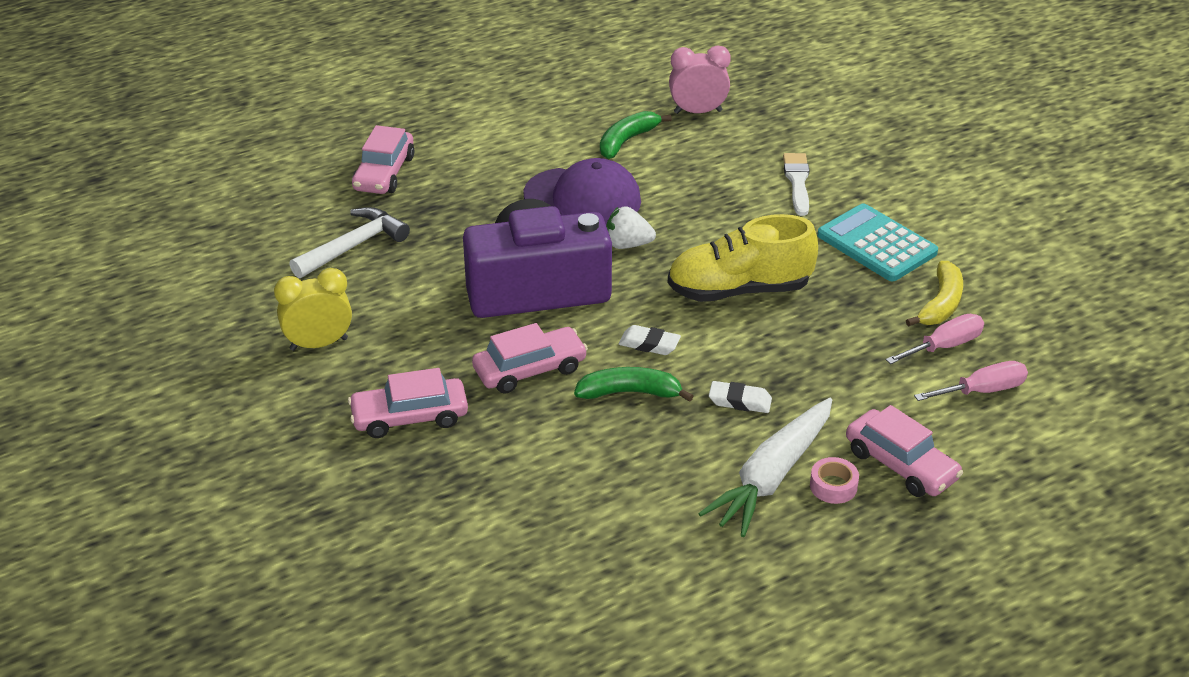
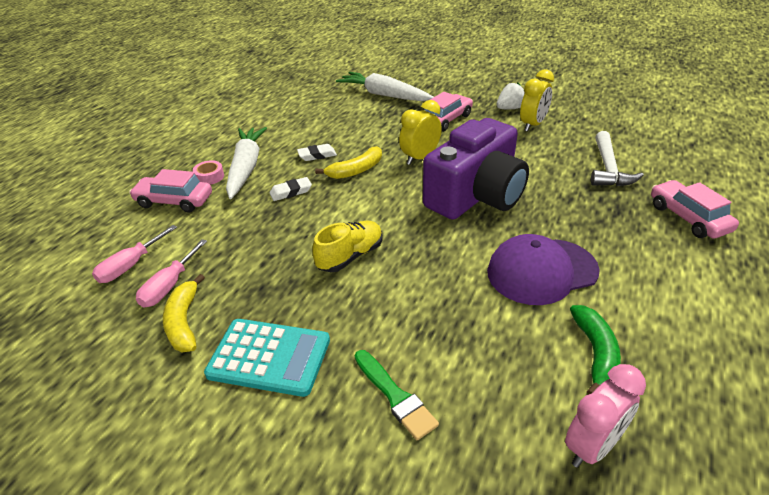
camera: 145 degrees right, 0 degrees up
(421, 531) = (384, 95): none -> white carrot
(530, 369) = (420, 158): pink car -> yellow clock
(627, 244) = (461, 251): white strawberry -> white strawberry (510, 108)
(630, 392) = (356, 170): green banana -> yellow banana
(649, 344) = (372, 197): white eraser -> white eraser (317, 155)
(739, 290) = (350, 256): yellow shoe -> yellow shoe, size x0.66
(797, 182) = (395, 396): white brush -> green brush

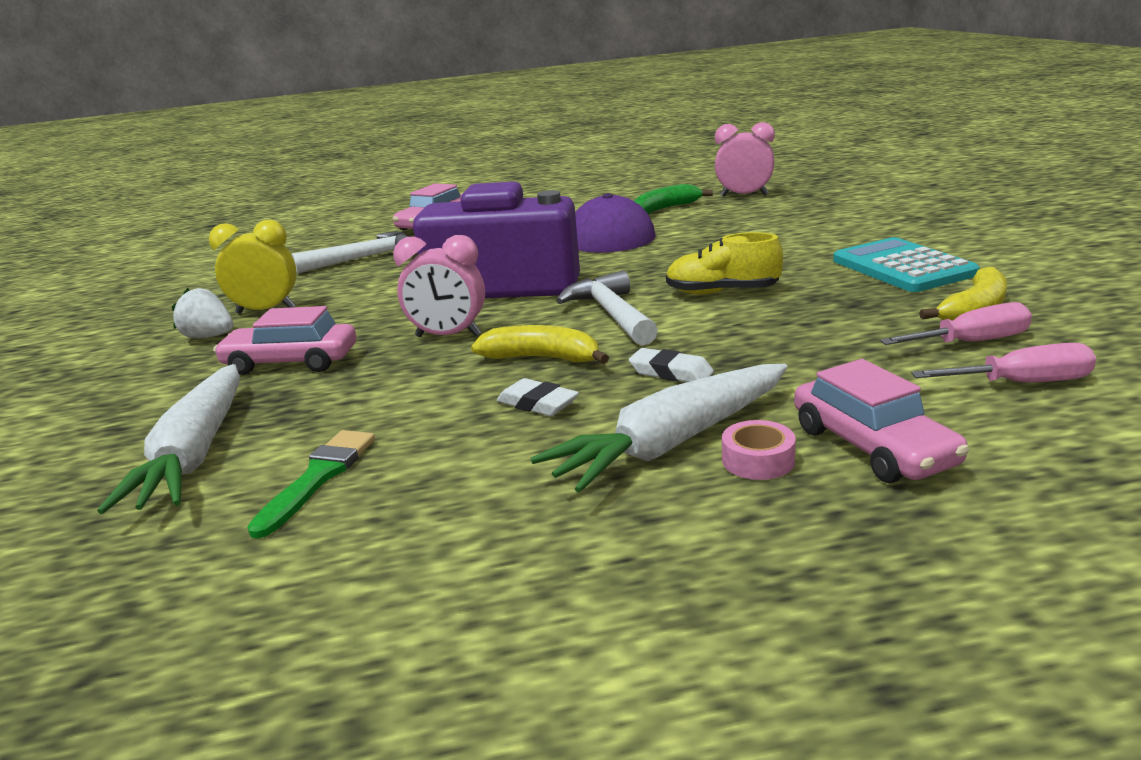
camera: 125 degrees left, 15 degrees down
(377, 207) = (611, 314): none -> white hammer
(395, 396) = (826, 230): green brush -> green brush (318, 477)
(420, 158) = (448, 336): yellow clock -> pink clock

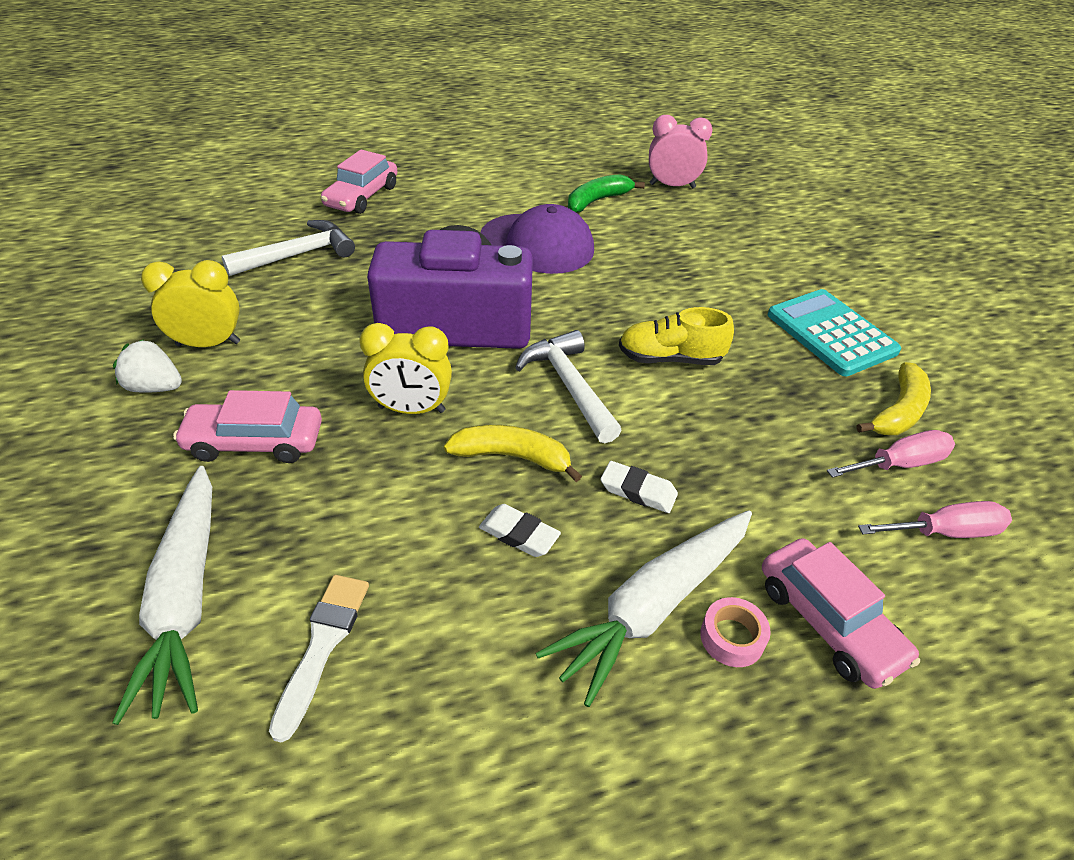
camera: 10 degrees left, 20 degrees up
(318, 477) = (322, 645): green brush -> white brush
(448, 336) = (411, 409): pink clock -> yellow clock

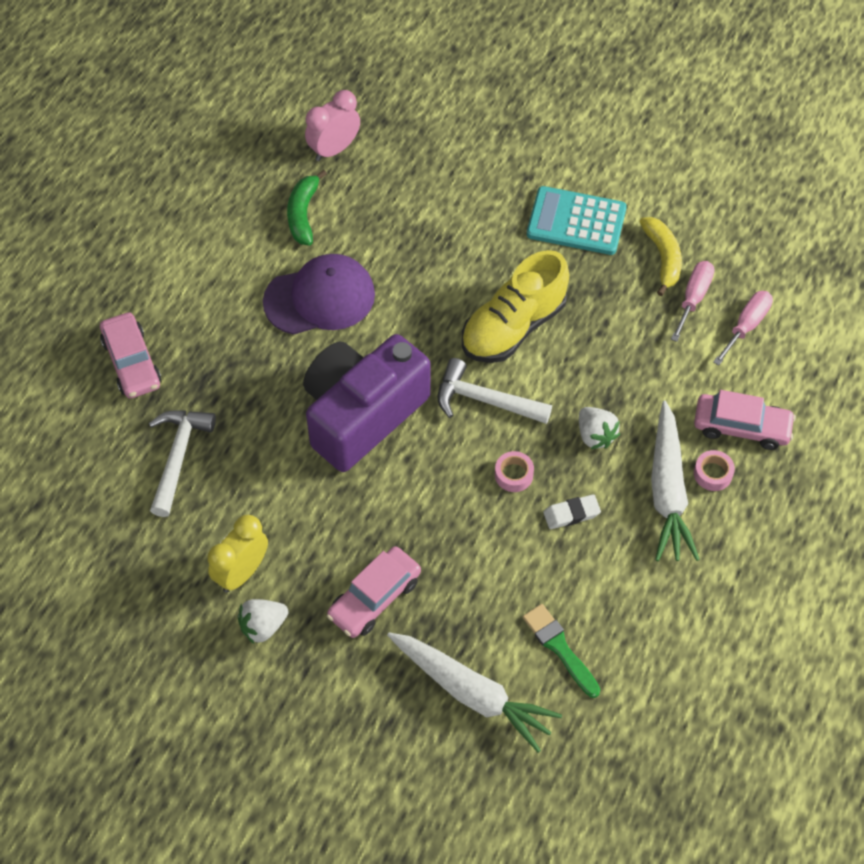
camera: 45 degrees left, 15 degrees up
(322, 645) = (559, 648): white brush -> green brush
(411, 409) = (424, 498): yellow clock -> none
(512, 457) = (513, 475): yellow banana -> pink tape
(638, 491) = (595, 435): white eraser -> white strawberry
(670, 358) = (513, 327): yellow shoe -> yellow shoe, size x1.51

